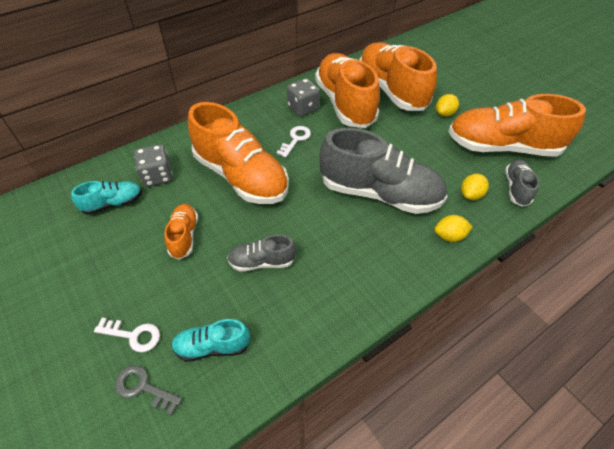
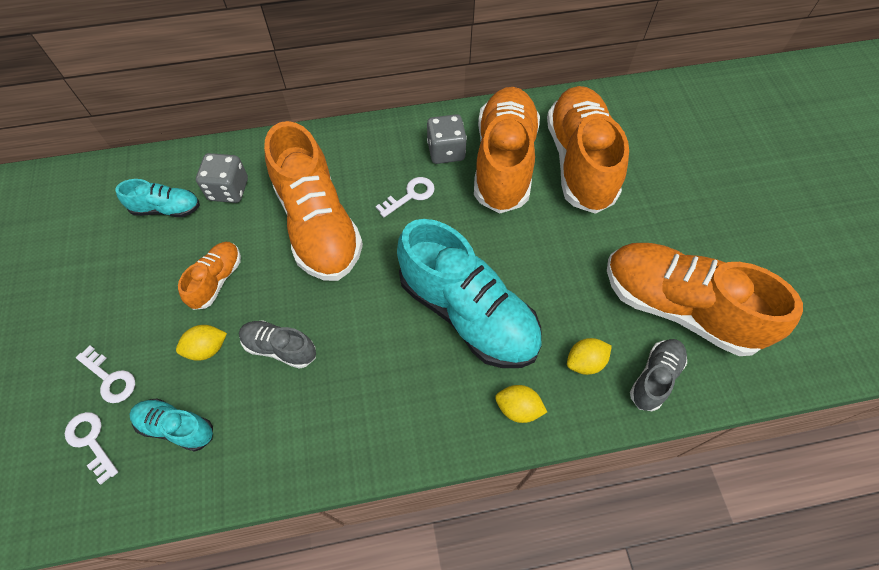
camera: 25 degrees right, 10 degrees up
(143, 388) = (91, 441): grey key -> white key
(379, 193) = (467, 312): grey shoe -> turquoise shoe
(444, 114) = (630, 225): yellow lemon -> yellow lemon (207, 348)

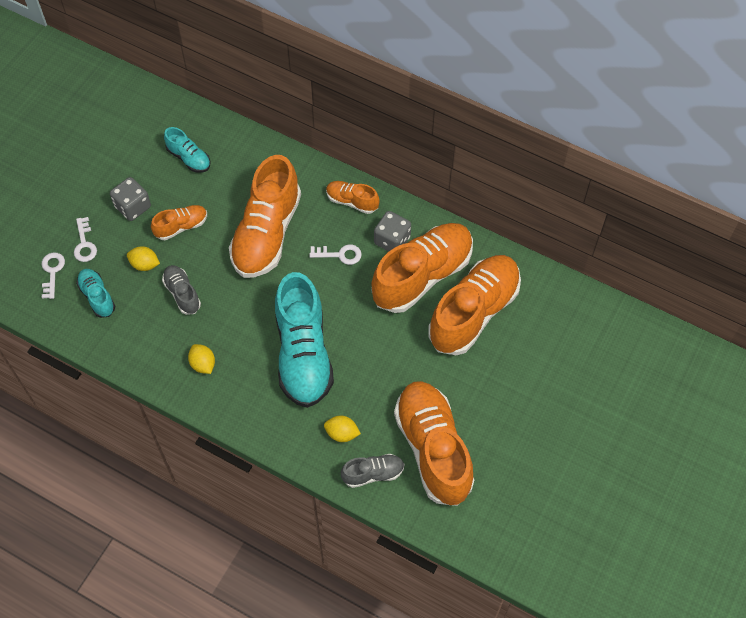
camera: 40 degrees right, 0 degrees up
(228, 189) = (234, 170): grey dice -> grey dice (133, 207)
(375, 143) = (352, 201): none -> orange shoe
(518, 408) = (278, 427): yellow lemon -> yellow lemon (203, 364)

